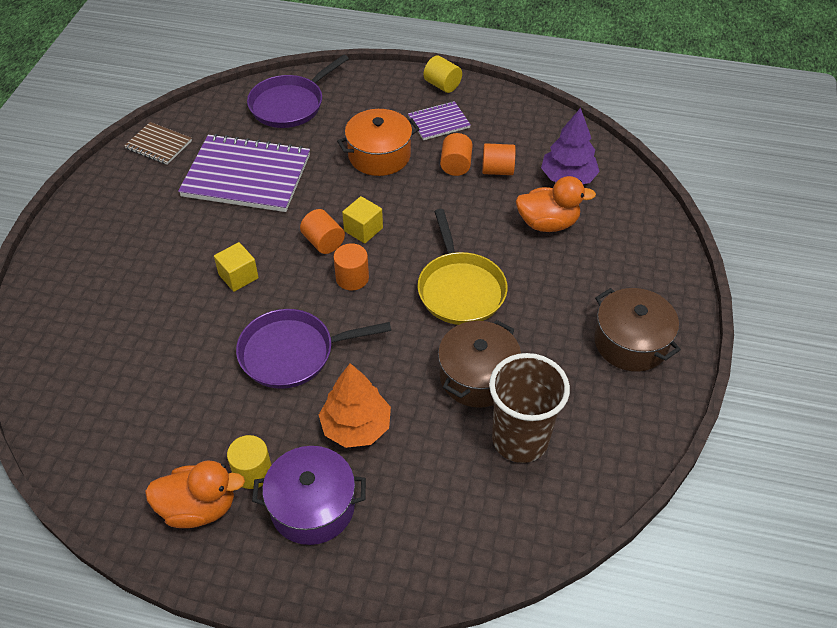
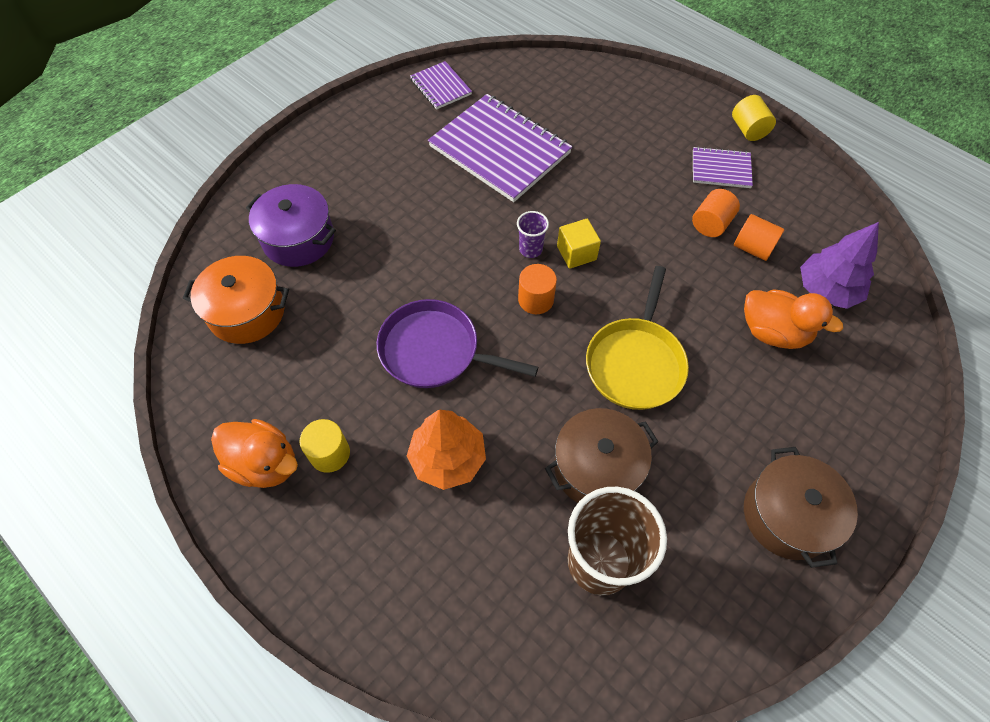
camera: 30 degrees right, 10 degrees up
(159, 145) = (440, 87): brown notebook -> purple notebook
(238, 276) = (433, 249): yellow cube -> none
(290, 105) = (582, 93): purple pan -> none
(312, 506) = (360, 519): purple pot -> purple pot (298, 239)
(323, 242) = (530, 249): orange cylinder -> purple cup
(379, 155) = (638, 181): orange pot -> orange pot (247, 312)

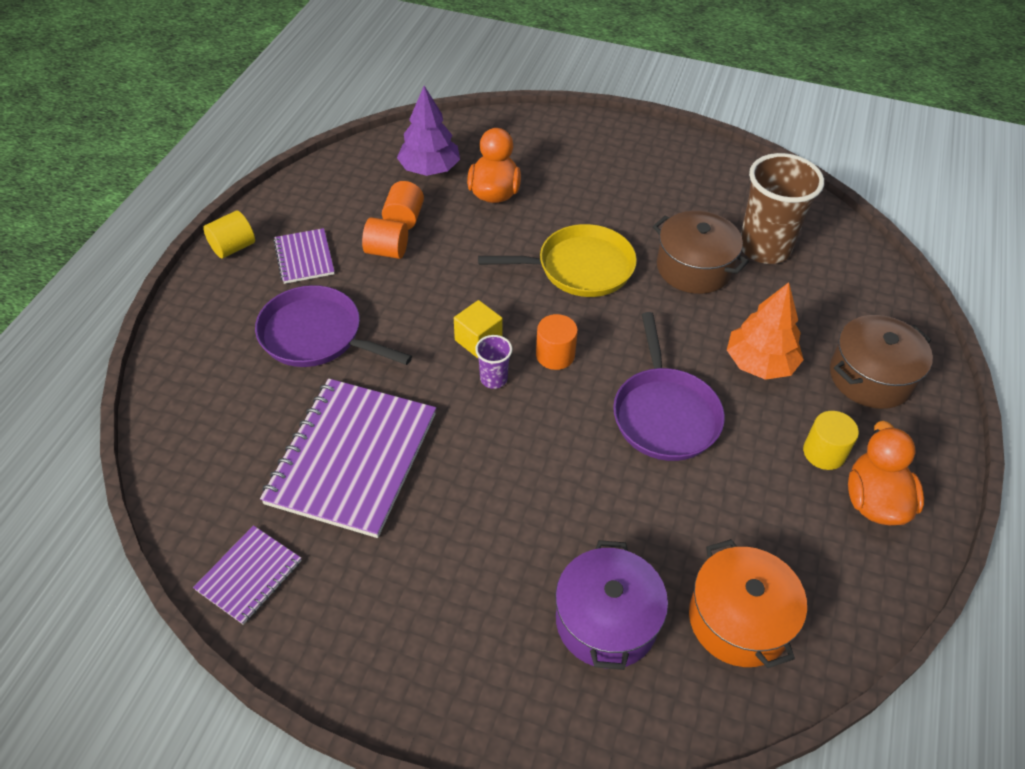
camera: 115 degrees left, 10 degrees down
(626, 157) = (316, 335): none -> purple pan
(787, 515) = (653, 164): brown pot -> brown pot (871, 377)

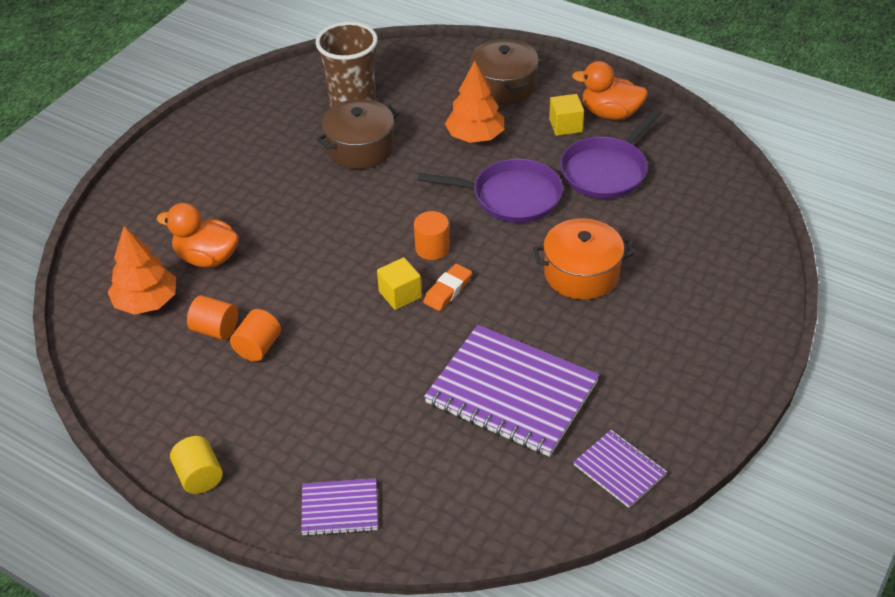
camera: 75 degrees left, 5 degrees down
(304, 257) = (241, 414): purple notebook -> purple notebook (339, 508)
(316, 335) = (356, 410): purple pan -> purple pan (606, 171)
(430, 169) = (146, 302): purple tree -> orange tree
(493, 379) = (447, 290): purple cup -> orange eraser
(580, 267) = (334, 216): yellow pan -> none
(606, 621) = (685, 261): purple pot -> none
(739, 619) = (692, 197): orange pot -> orange pot (581, 274)
(824, 452) = (565, 125): yellow cylinder -> yellow cube

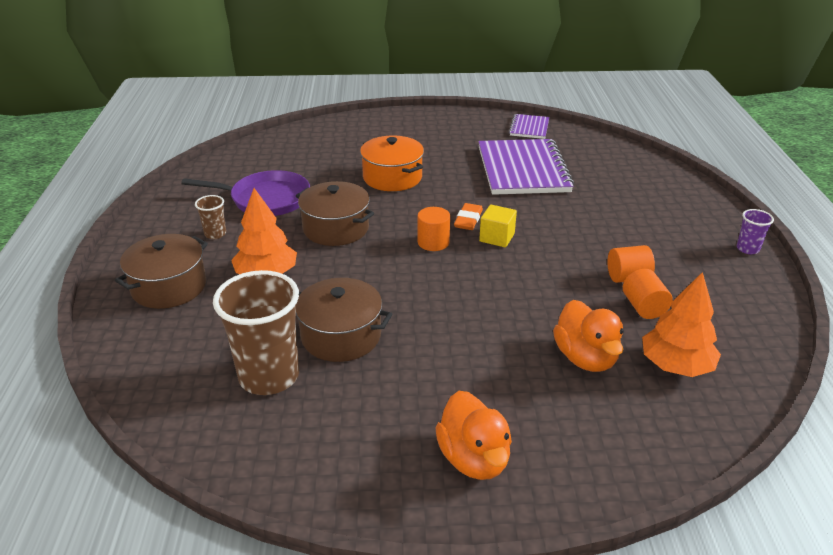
camera: 125 degrees left, 10 degrees down
(199, 476) = (747, 249): yellow cylinder -> purple cup
(339, 508) = (679, 192): purple notebook -> none
(447, 290) = (468, 220): orange eraser -> orange eraser turned 75 degrees counterclockwise
(512, 197) = (336, 228): purple pan -> brown pot
(565, 125) = (215, 234): yellow cube -> brown cup
(610, 113) = (182, 218): orange duck -> orange duck (474, 458)

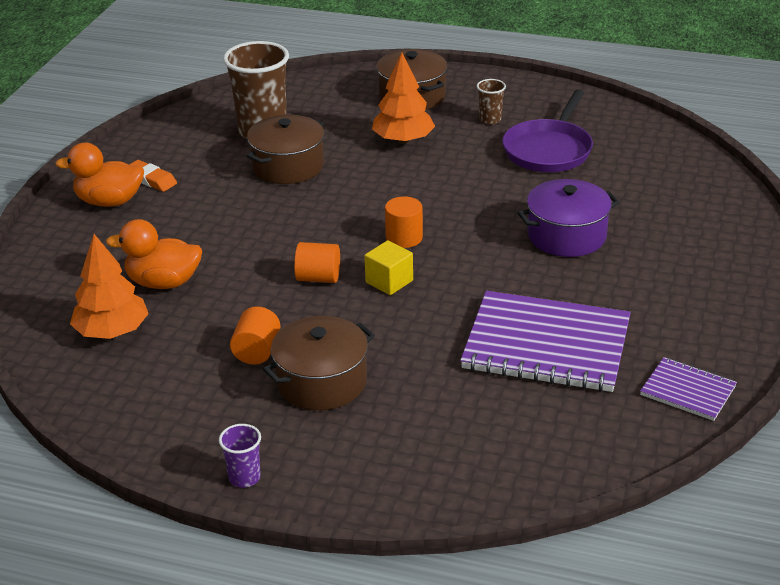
camera: 110 degrees right, 0 degrees up
(336, 228) = (465, 184): brown pot -> brown pot (321, 382)
(392, 177) = (566, 236): orange pot -> purple pot
(468, 220) = (437, 270): orange eraser -> orange eraser (151, 179)
(643, 307) = (202, 343): orange cylinder -> orange cylinder (318, 278)

